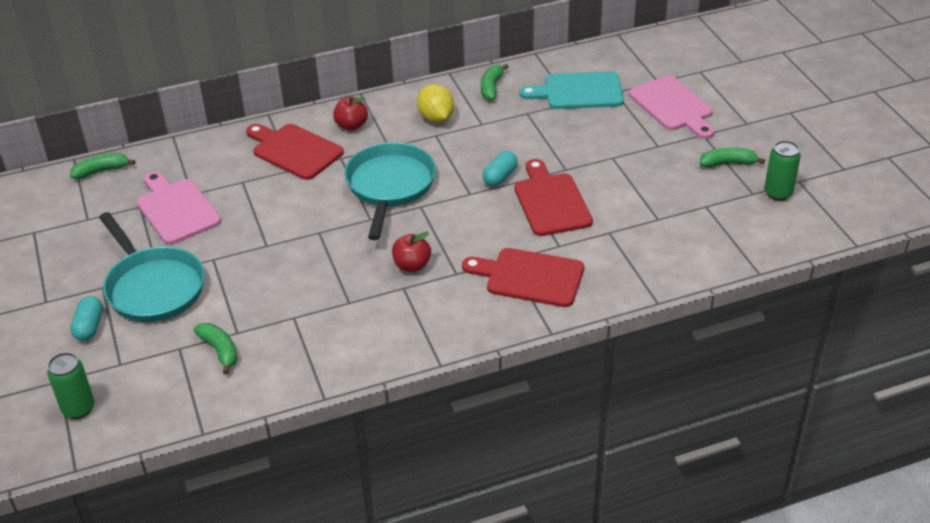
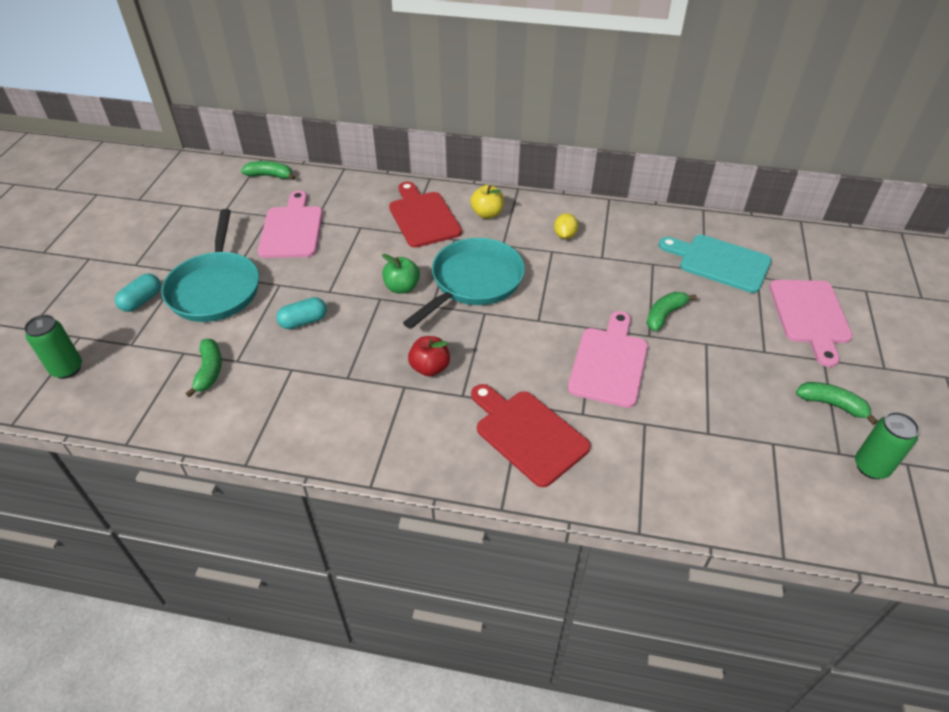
camera: 30 degrees right, 5 degrees up
(330, 216) = (402, 287): none -> green apple
(351, 125) = (487, 214): red apple -> yellow apple
(436, 118) = (564, 235): yellow lemon -> yellow lemon, size x0.65
(491, 87) = (637, 226): green banana -> green banana (664, 315)
(500, 177) = (579, 316): turquoise capsule -> turquoise capsule (303, 321)
(551, 201) = (609, 363): red cutting board -> pink cutting board

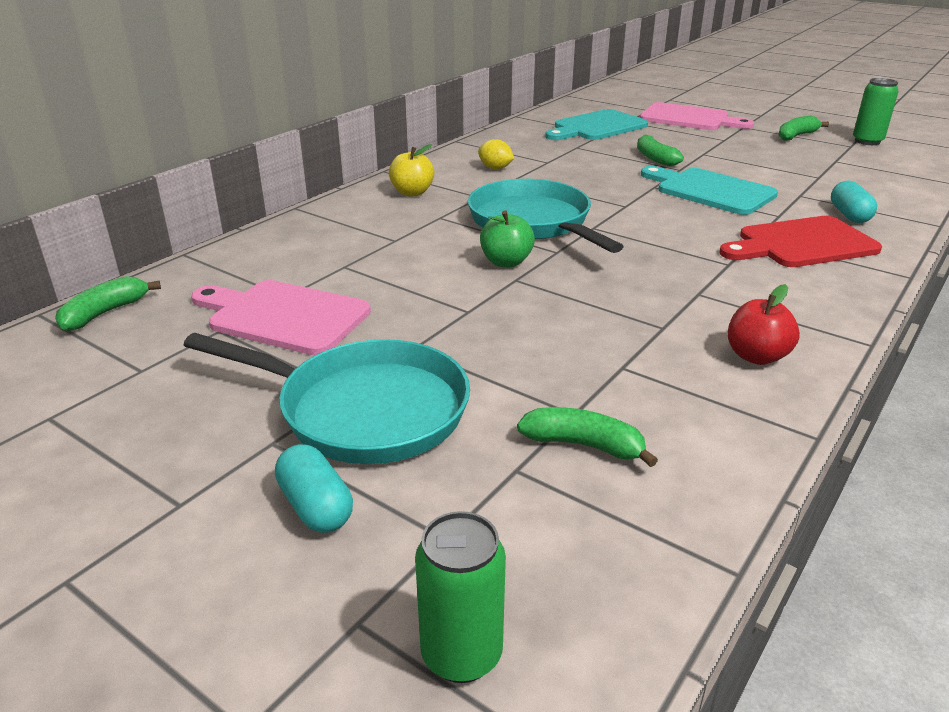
camera: 65 degrees left, 15 degrees down
(303, 321) = (521, 341): turquoise capsule -> turquoise capsule (849, 215)
(423, 217) = (373, 225): red cutting board -> none
(430, 368) = (672, 272): red apple -> red apple (756, 356)
(609, 363) = (710, 191): pink cutting board -> turquoise cutting board

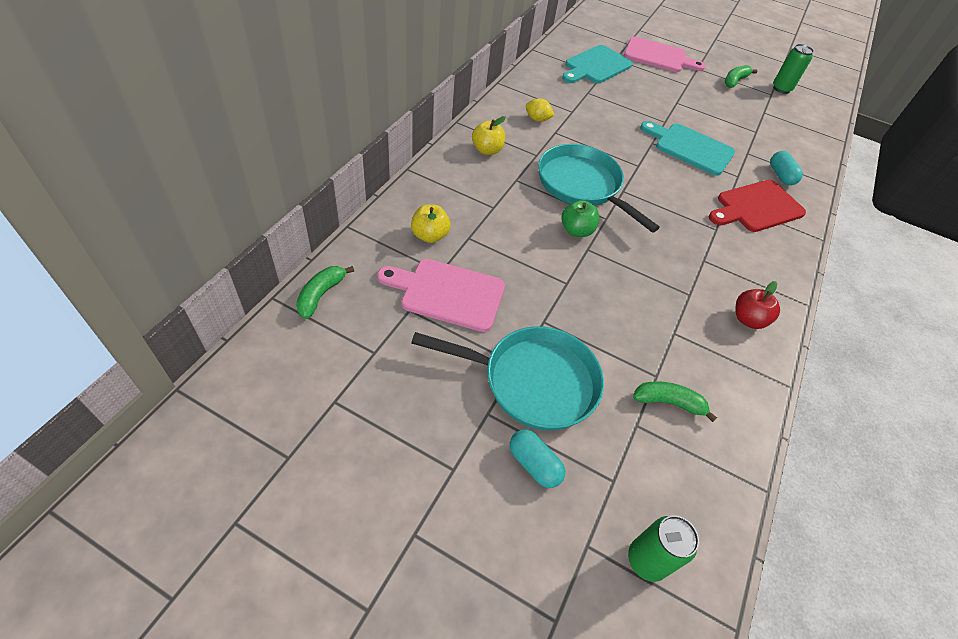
camera: 15 degrees left, 20 degrees up
(290, 263) = (430, 235): none -> yellow apple
(654, 158) = (645, 108): green banana -> none

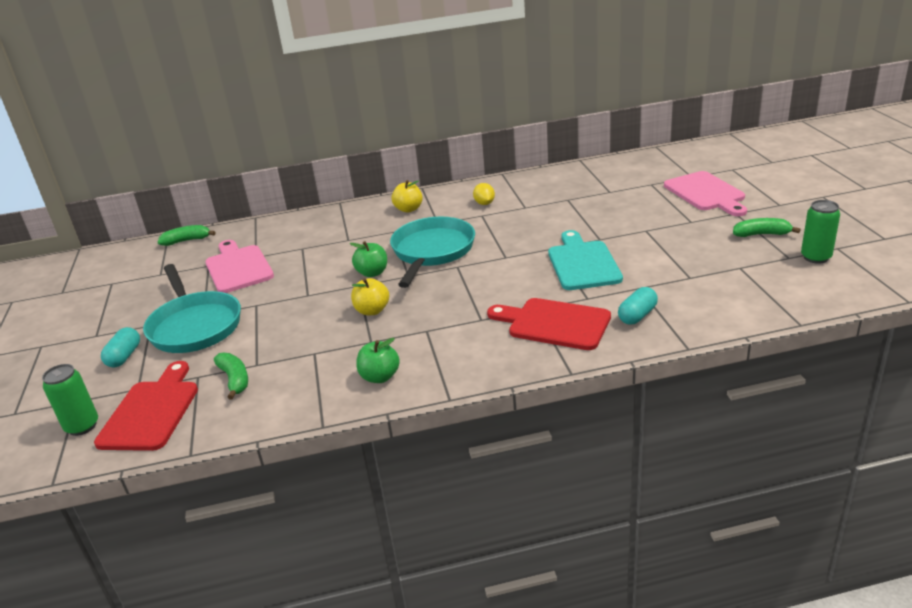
camera: 60 degrees right, 20 degrees down
(430, 235) = (284, 238): yellow apple -> yellow apple (372, 310)
(596, 66) = (617, 184): turquoise cutting board -> none
(669, 488) = (151, 411): none -> red cutting board
(748, 319) = (380, 377): red apple -> green apple

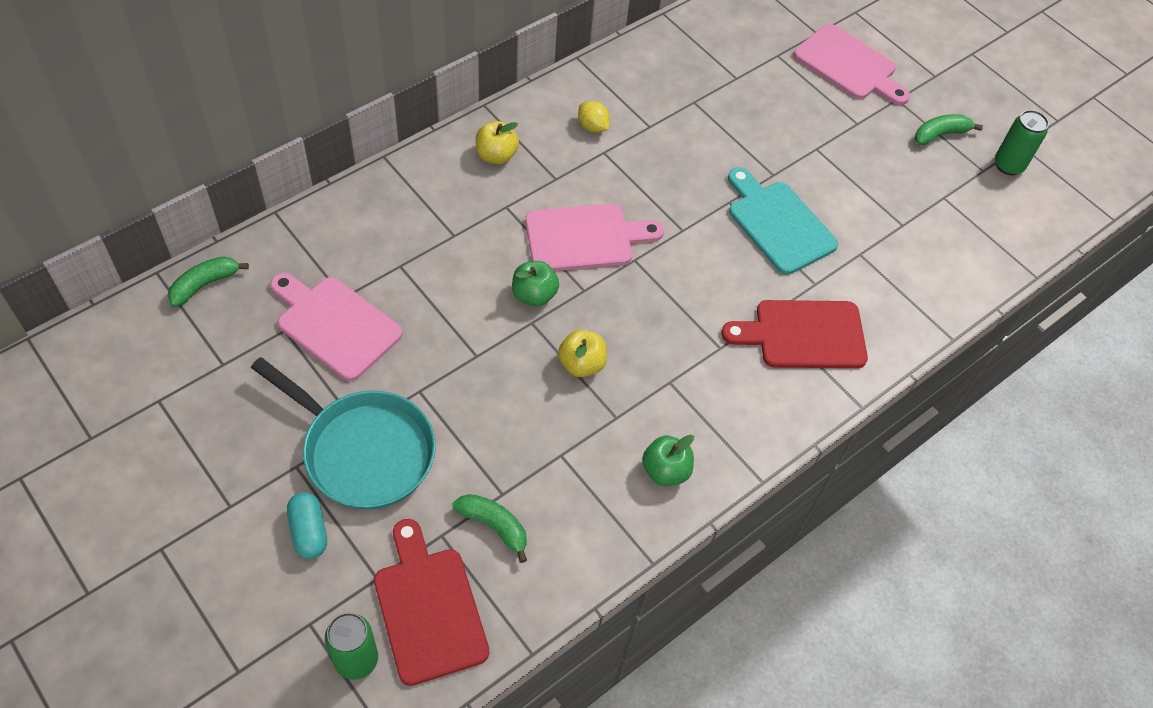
camera: 35 degrees left, 25 degrees up
(432, 252) = (585, 238): turquoise pan -> pink cutting board
(637, 315) = (881, 300): turquoise capsule -> none

